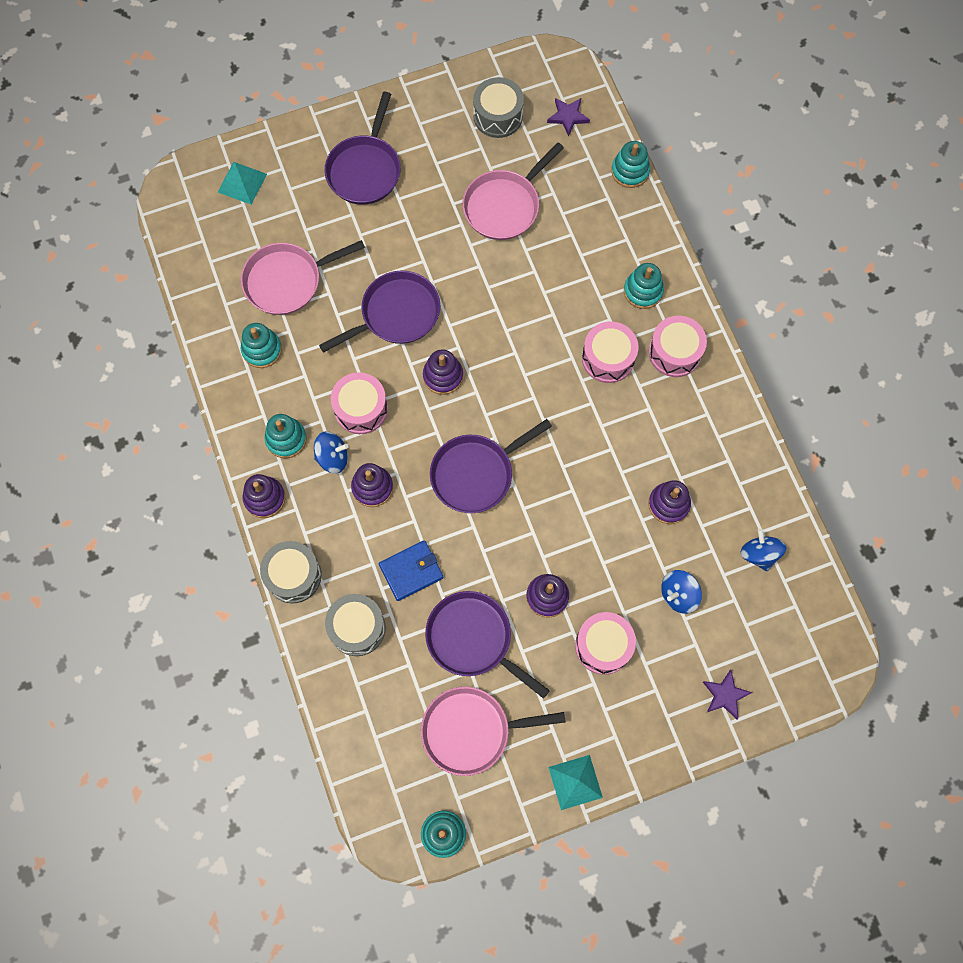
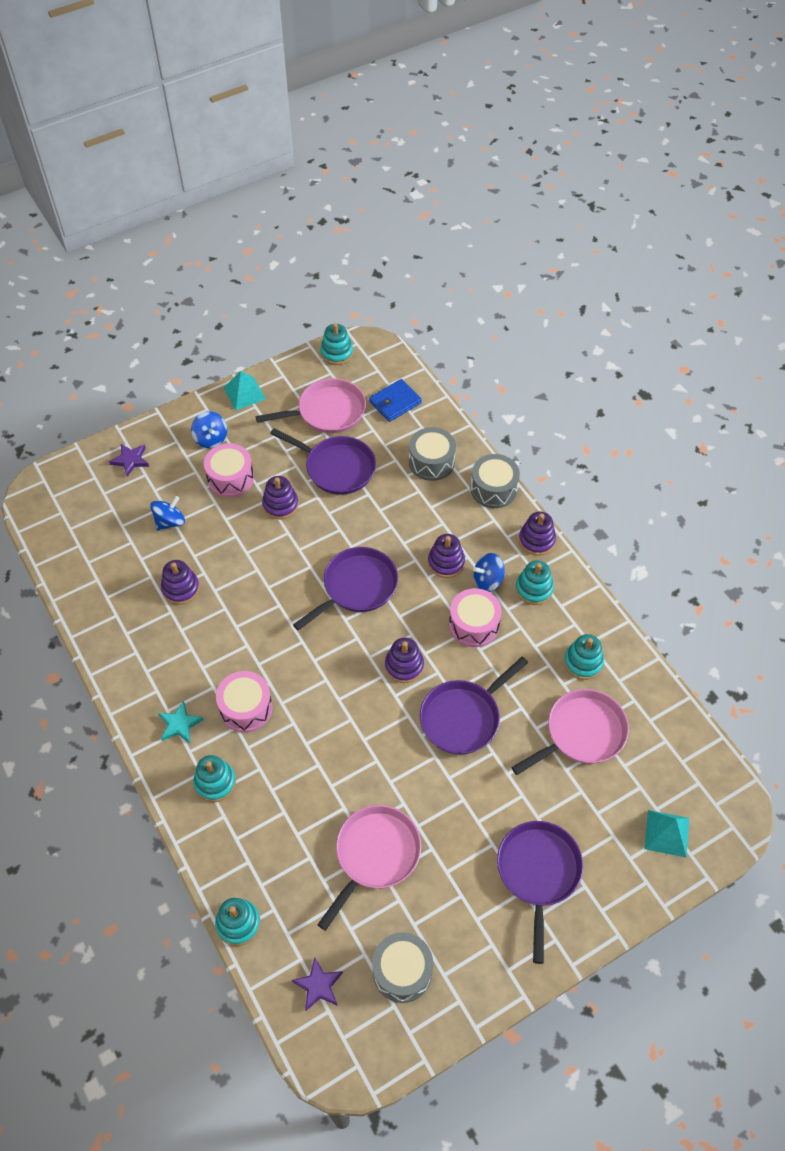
camera: 170 degrees right, 15 degrees down
(411, 571) = (397, 506): blue wallet -> blue wallet (395, 402)
(674, 352) = (179, 724): pink drum -> turquoise star
(759, 554) = (100, 562): blue spinning top -> blue spinning top (211, 438)

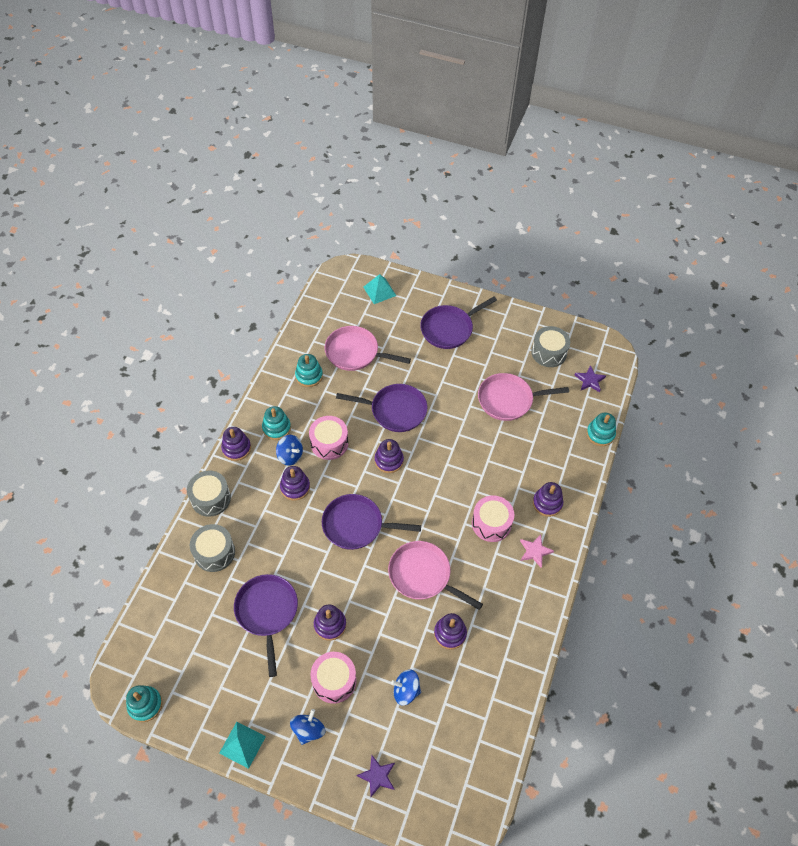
camera: 130 degrees left, 0 degrees up
(179, 724) = (535, 551): turquoise star -> pink star
(215, 782) = (547, 503): turquoise stacking toy -> purple stacking toy
(327, 412) = (216, 661): pink pan -> pink pan (423, 575)
(395, 402) = (171, 618): blue wallet -> none

